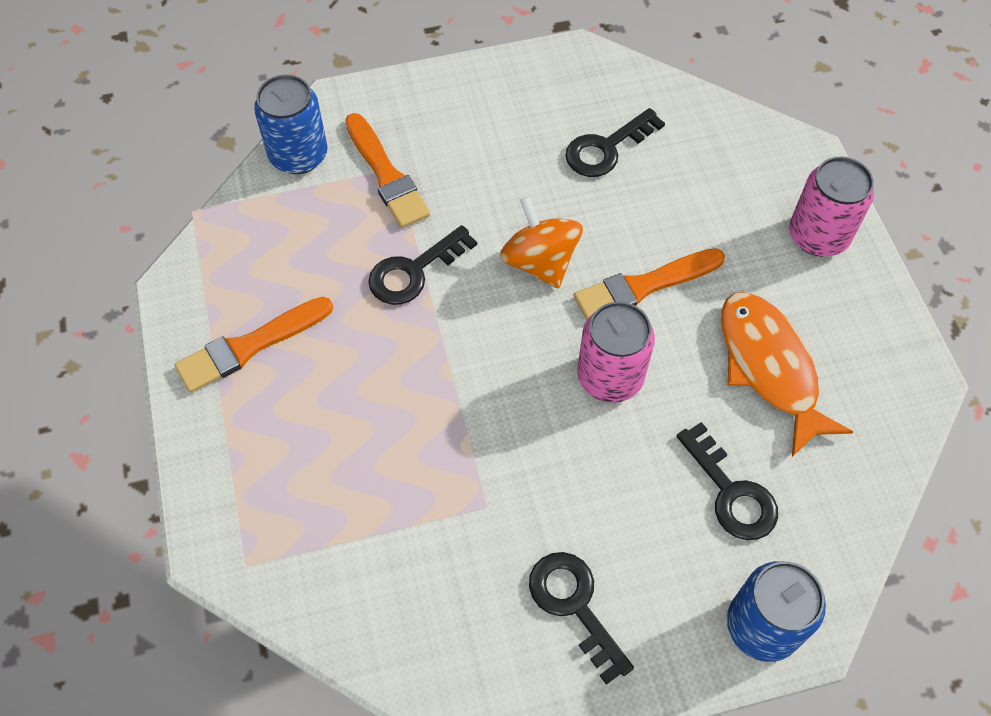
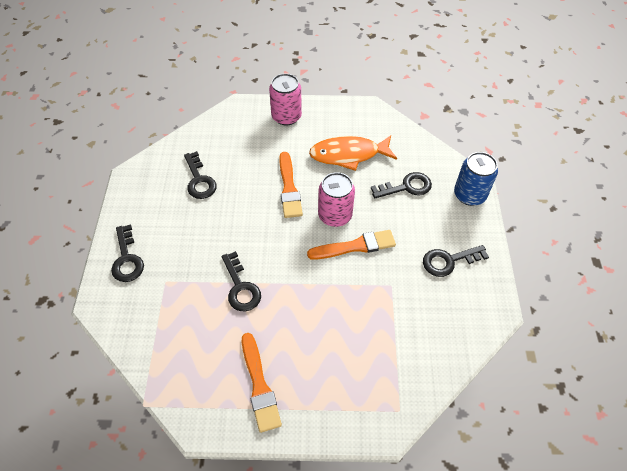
camera: 75 degrees left, 5 degrees down
(298, 155) = (129, 333): blue can -> none
(386, 175) = (168, 287): orange brush -> orange brush (355, 246)
(420, 107) = (127, 258): none -> black key
(540, 262) = (258, 227): orange spinning top -> none

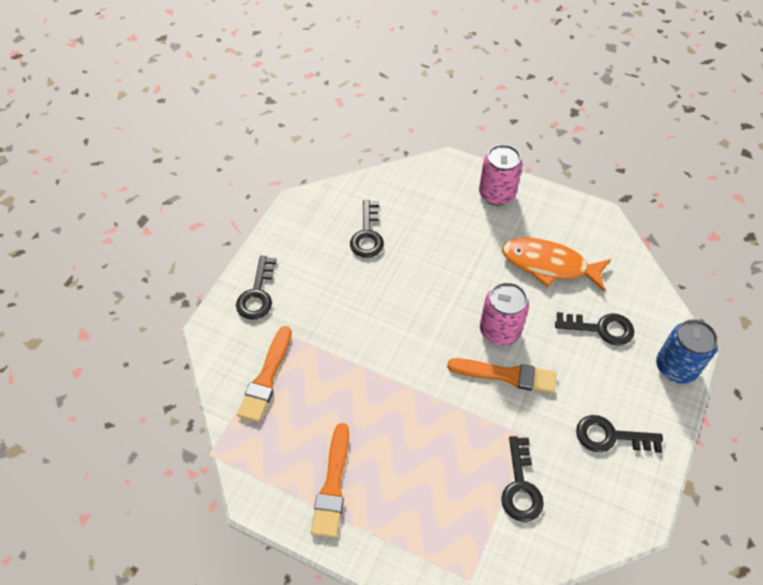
camera: 25 degrees right, 0 degrees up
(240, 287) = (359, 371): black key -> black key (520, 486)
(289, 188) = (462, 279): orange brush -> orange brush (266, 378)

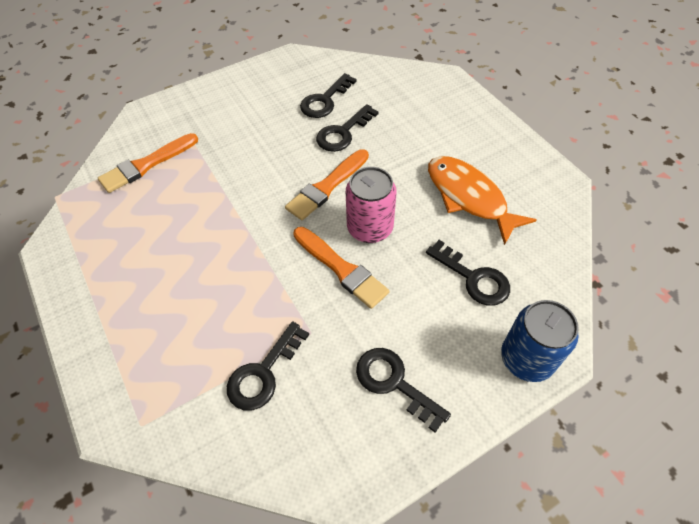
camera: 35 degrees right, 0 degrees up
(257, 294) = (200, 104): black key -> black key (343, 132)
(332, 485) = (113, 271): orange brush -> orange brush (327, 187)
(496, 194) = (469, 118): pink can -> none

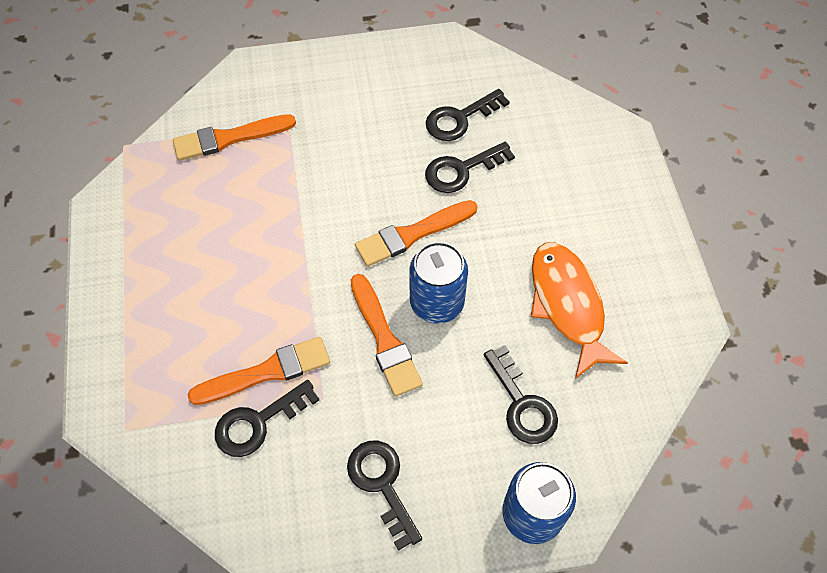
camera: 20 degrees right, 5 degrees up
(253, 329) = (266, 372): none -> orange brush
(370, 228) = (437, 302): pink can -> blue can

